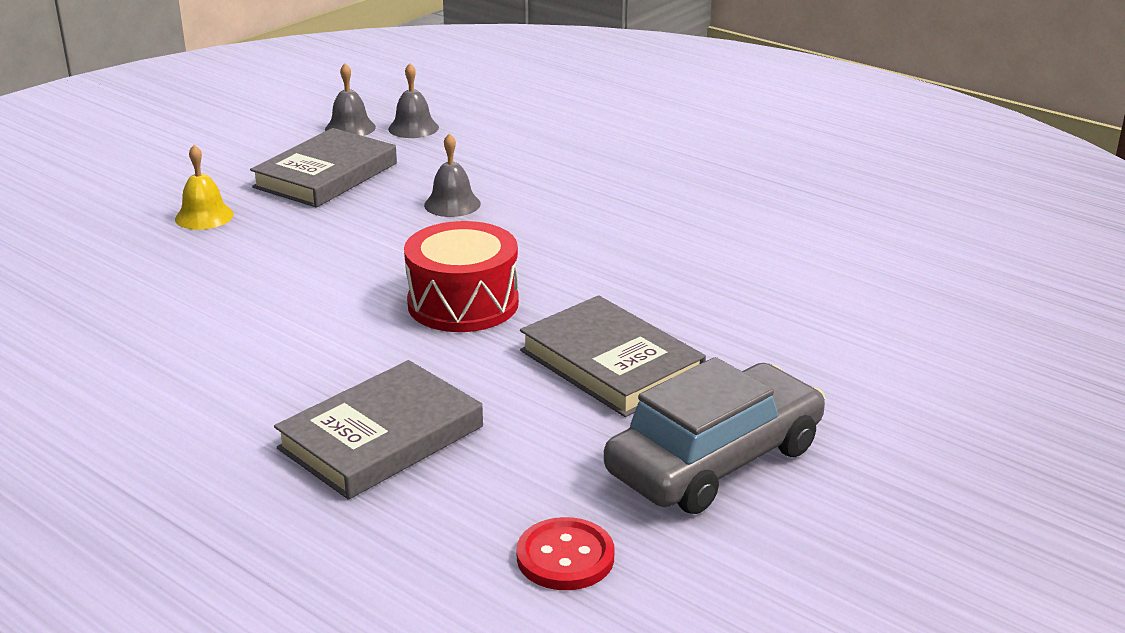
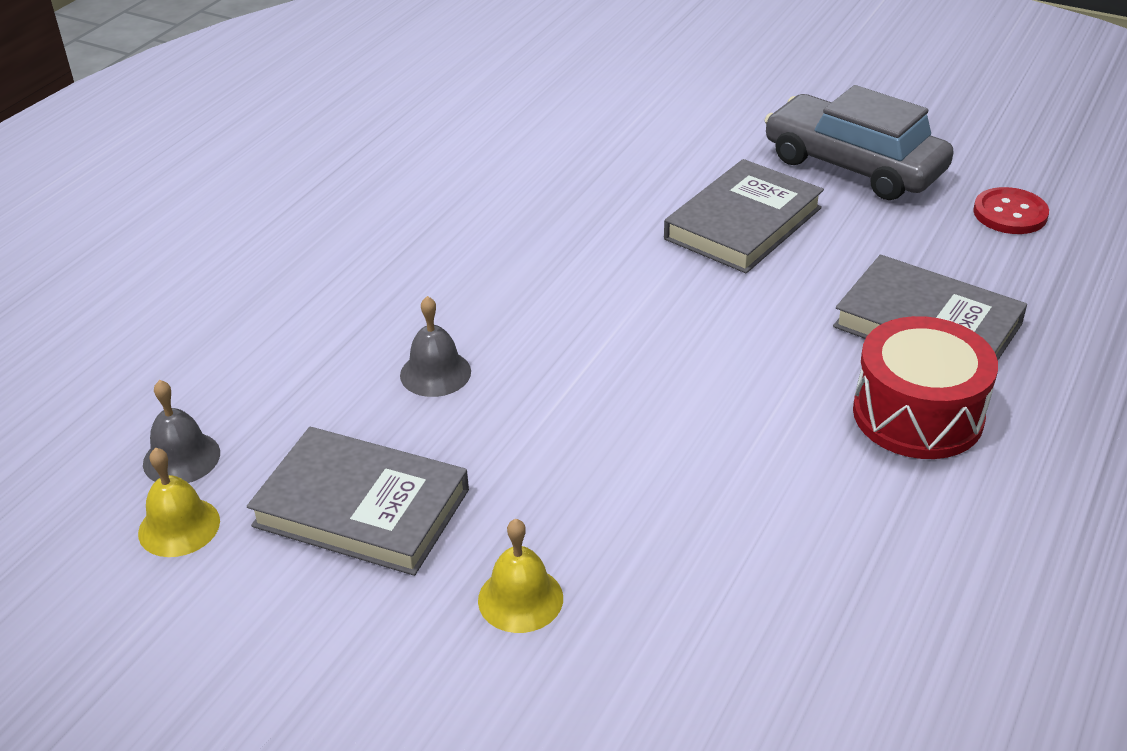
camera: 100 degrees left, 10 degrees up
(350, 128) = (179, 527): grey bell -> yellow bell
(463, 303) = (672, 322): red drum -> red drum (917, 414)

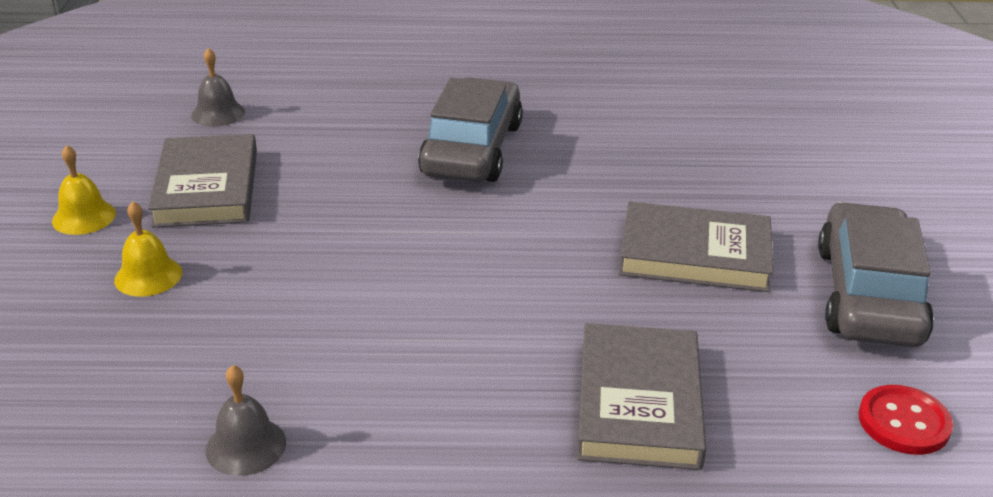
camera: 60 degrees right, 5 degrees down
(179, 527) = (156, 134): yellow bell -> yellow bell (84, 217)
(435, 373) = (365, 171): grey bell -> grey bell (246, 446)
(457, 287) = (472, 149): none -> grey car
(917, 414) = (492, 426): red drum -> none

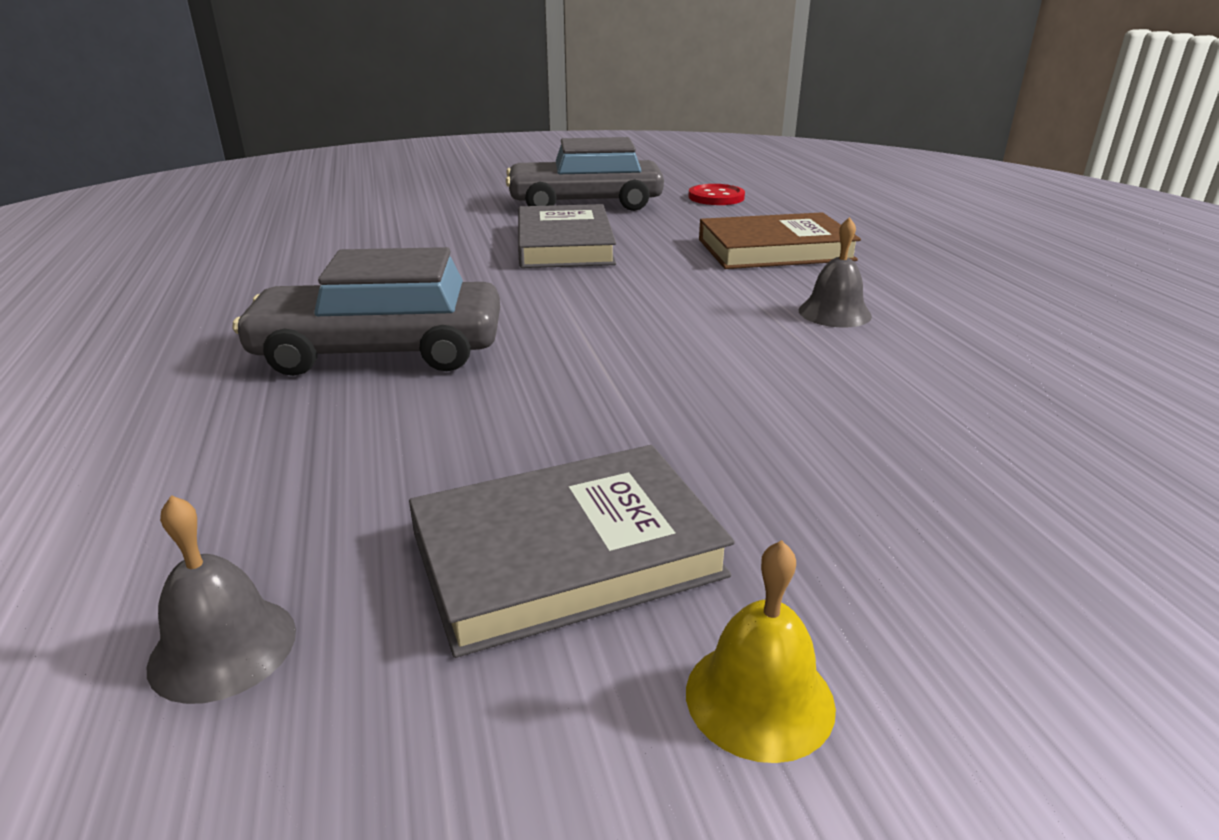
camera: 105 degrees left, 5 degrees down
(148, 276) = (855, 530): yellow bell -> none
(246, 446) = (1025, 374): grey bell -> grey bell (834, 313)
(639, 403) = (775, 250): grey book -> brown book

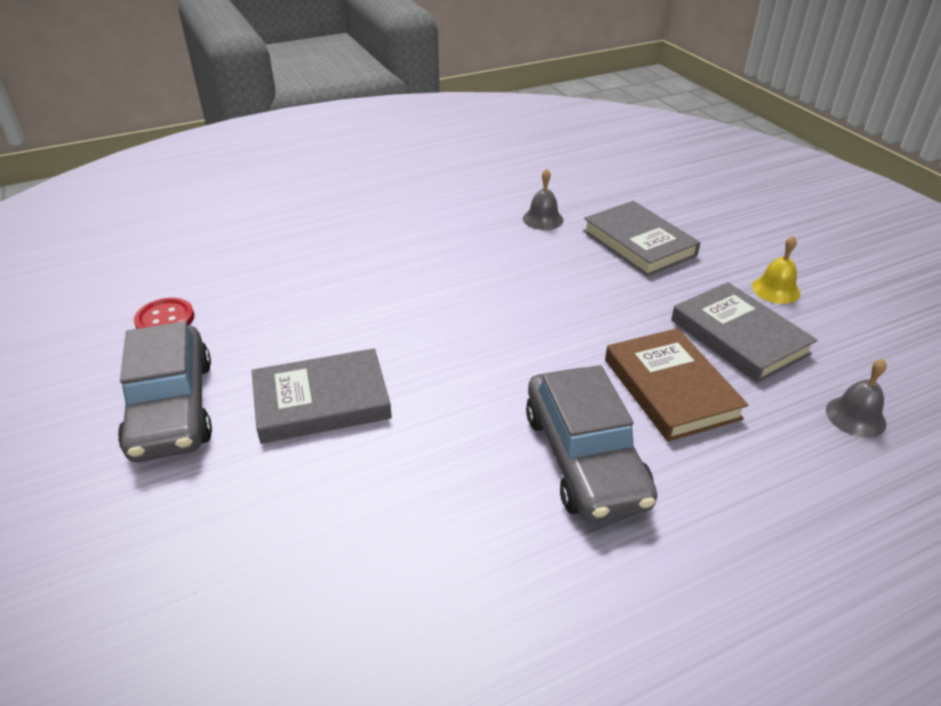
camera: 100 degrees left, 10 degrees up
(775, 250) = (330, 286): brown book -> brown book (670, 389)
(834, 313) = (453, 265): grey bell -> grey bell (543, 219)
(969, 500) = (639, 243): none -> grey book

